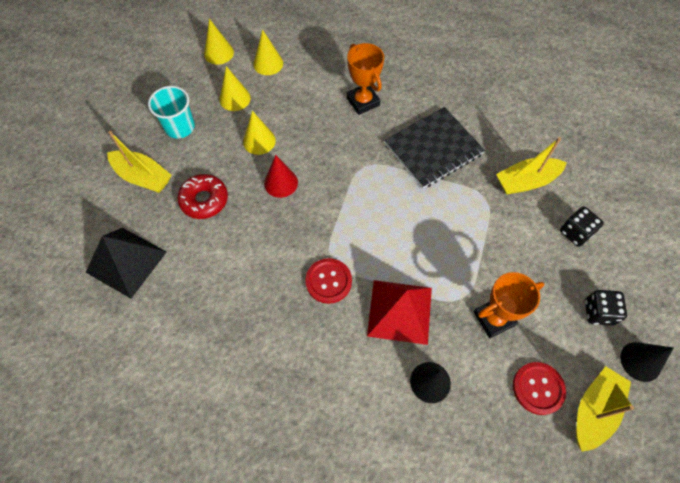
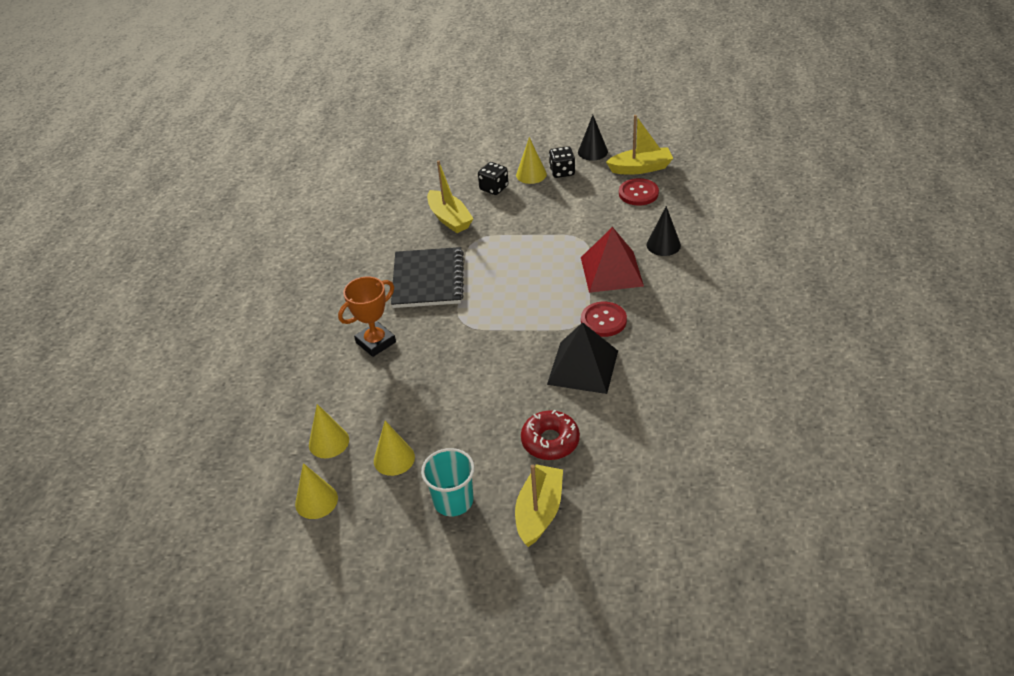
camera: 100 degrees left, 20 degrees down
(126, 261) = (654, 484): black pyramid -> black pyramid (583, 367)
(259, 141) = (454, 416): yellow cone -> yellow cone (531, 174)
(281, 182) = (505, 382): red cone -> none
(433, 149) = (428, 280): black notebook -> black notebook turned 45 degrees clockwise
(494, 318) = (592, 220): orange trophy -> none
(594, 410) = (640, 168): yellow boat -> yellow boat turned 150 degrees clockwise

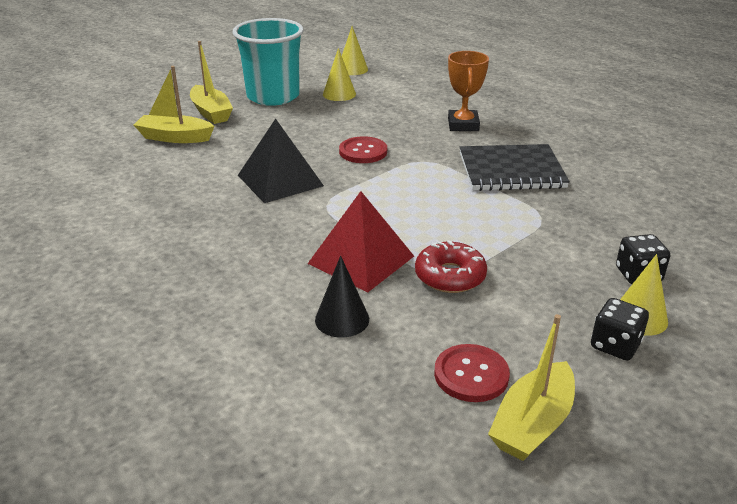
camera: 130 degrees right, 10 degrees down
(329, 442) = (391, 84): yellow cone -> none
(428, 280) = (511, 170): black notebook -> black notebook turned 45 degrees counterclockwise
(449, 219) = (605, 221): yellow boat -> yellow boat (175, 137)
(453, 501) = (273, 96): turquoise cup -> turquoise cup, size x1.68
(550, 441) = (247, 138): red donut -> red donut (450, 276)
(592, 151) = (643, 409): black cone -> none
(603, 320) = (308, 216): red button -> red button (363, 152)

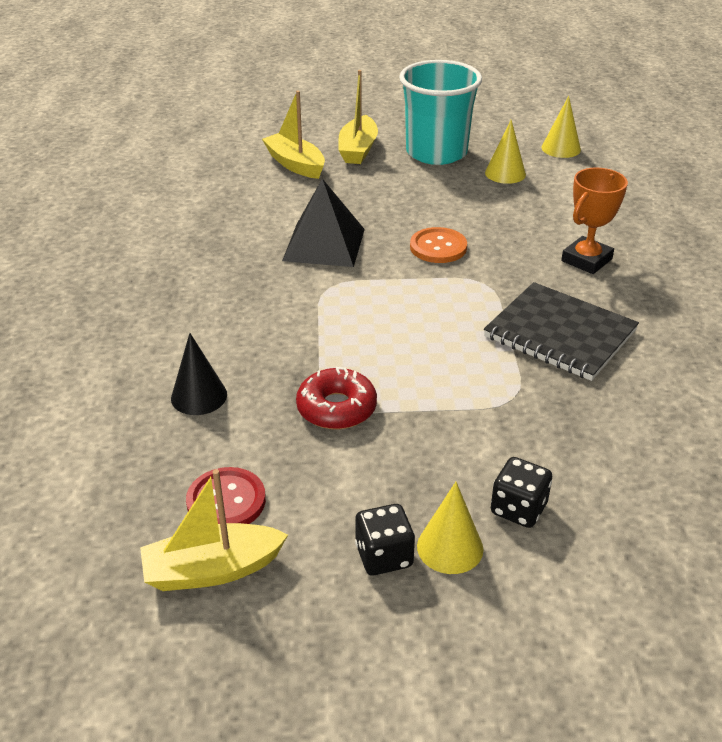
camera: 40 degrees right, 5 degrees up
(361, 259) = (285, 353): red pyramid -> none
(363, 152) = (438, 247): red button -> orange button

